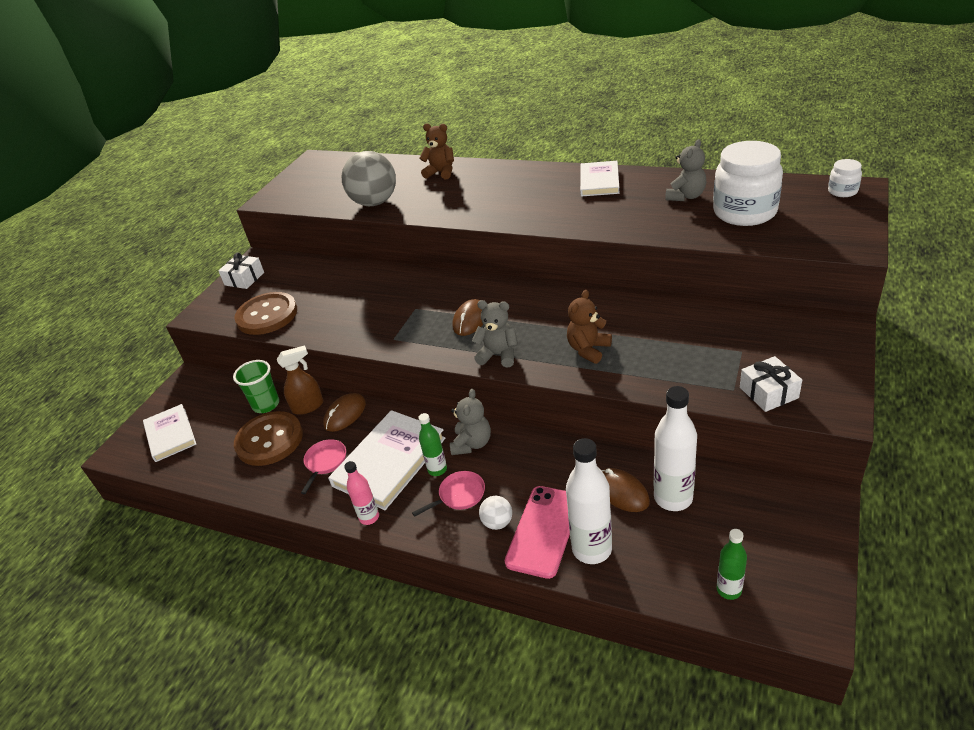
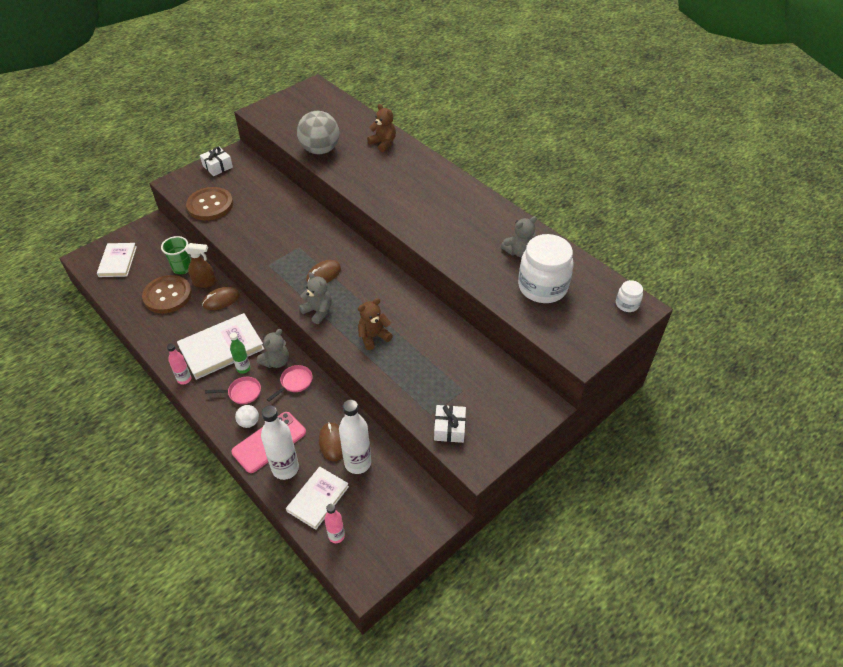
camera: 20 degrees right, 10 degrees up
(325, 462) = (187, 328): pink pan -> pink pan (295, 382)
(599, 181) = (476, 207): white book -> white book (318, 499)
(729, 590) = (336, 536): green bottle -> pink bottle

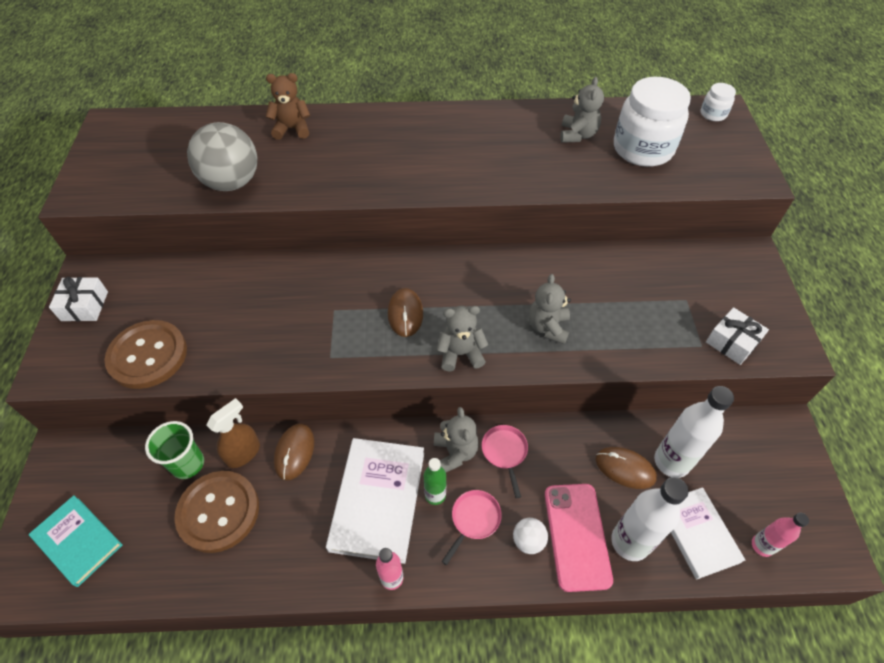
camera: 50 degrees left, 5 degrees up
(117, 261) = (78, 541): white book -> turquoise book
(373, 337) = (548, 327): brown teddy bear -> grey teddy bear

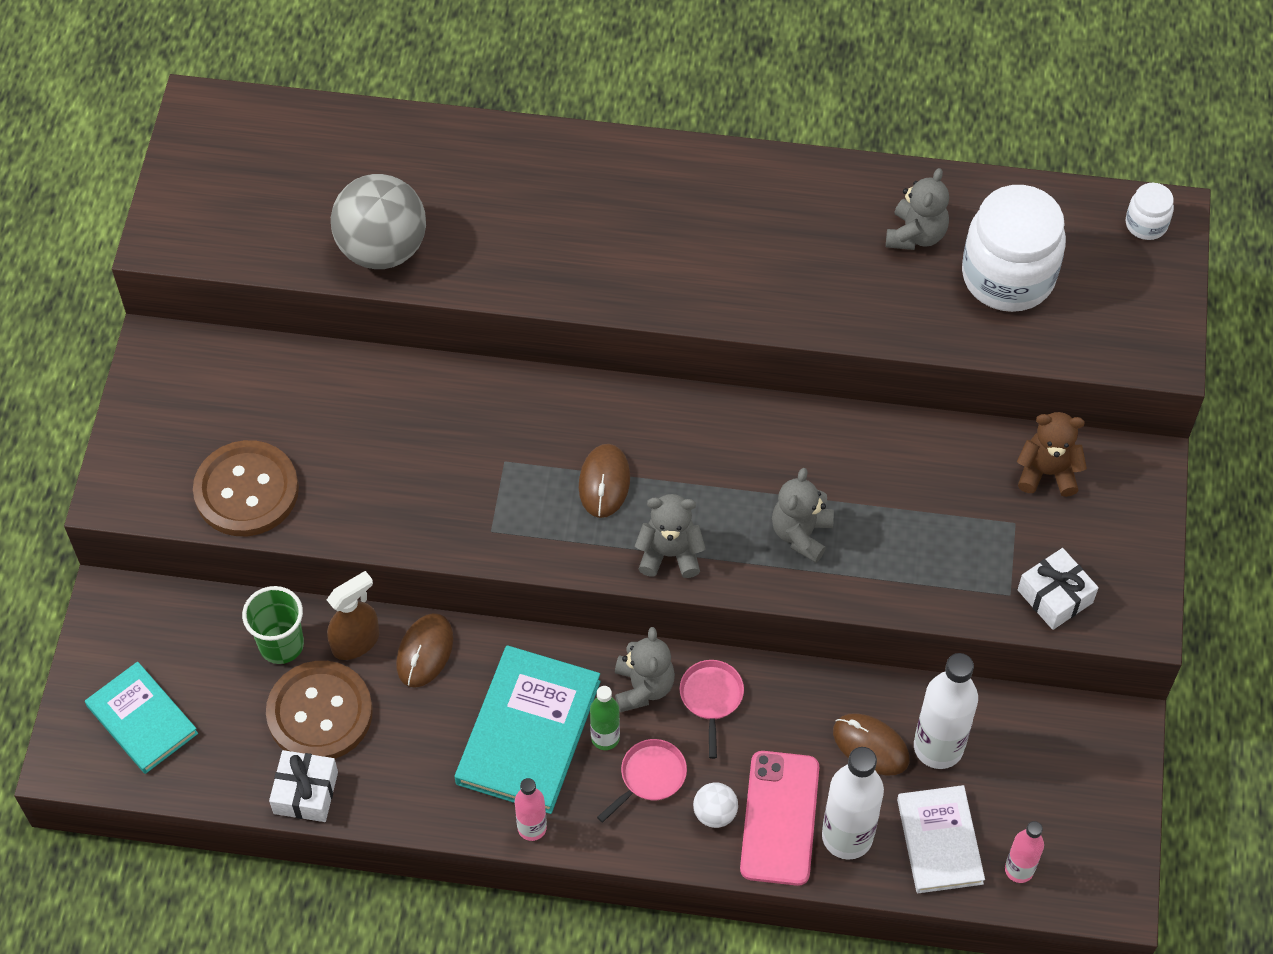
camera: 10 degrees right, 5 degrees up
(84, 306) = (158, 402): white gift -> white gift (305, 792)
(292, 129) = (478, 160): brown teddy bear -> brown teddy bear (1047, 472)
(378, 500) = (528, 732): white book -> turquoise book

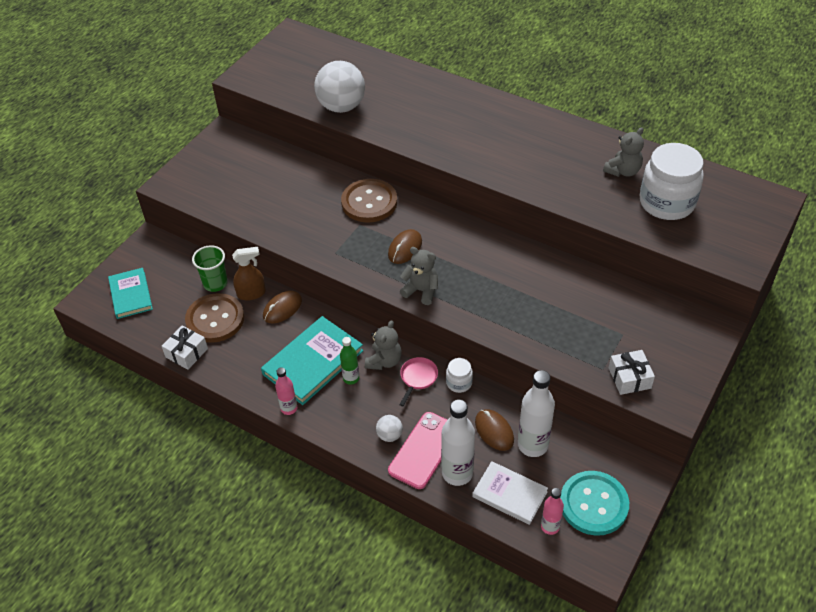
camera: 25 degrees right, 10 degrees down
(246, 491) = (227, 201): brown button -> brown button (369, 202)
(382, 249) = (341, 107): grey ball -> white ball
(650, 777) = (364, 405): pink pan -> none
(801, 534) = (497, 303): grey teddy bear -> none
(939, 841) = (509, 494): white book -> white book turned 75 degrees counterclockwise
(1047, 472) = (653, 315): brown teddy bear -> none
(1066, 809) = (593, 504): none -> turquoise button
(1146, 224) = (760, 200): white jar -> white jar (459, 383)

